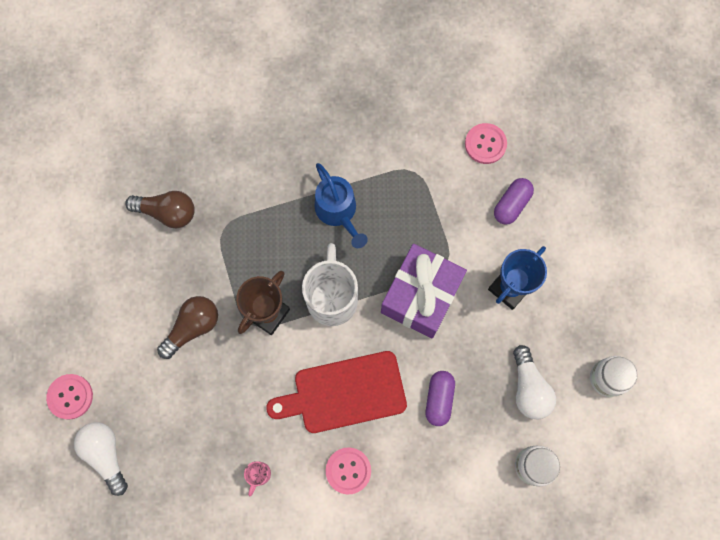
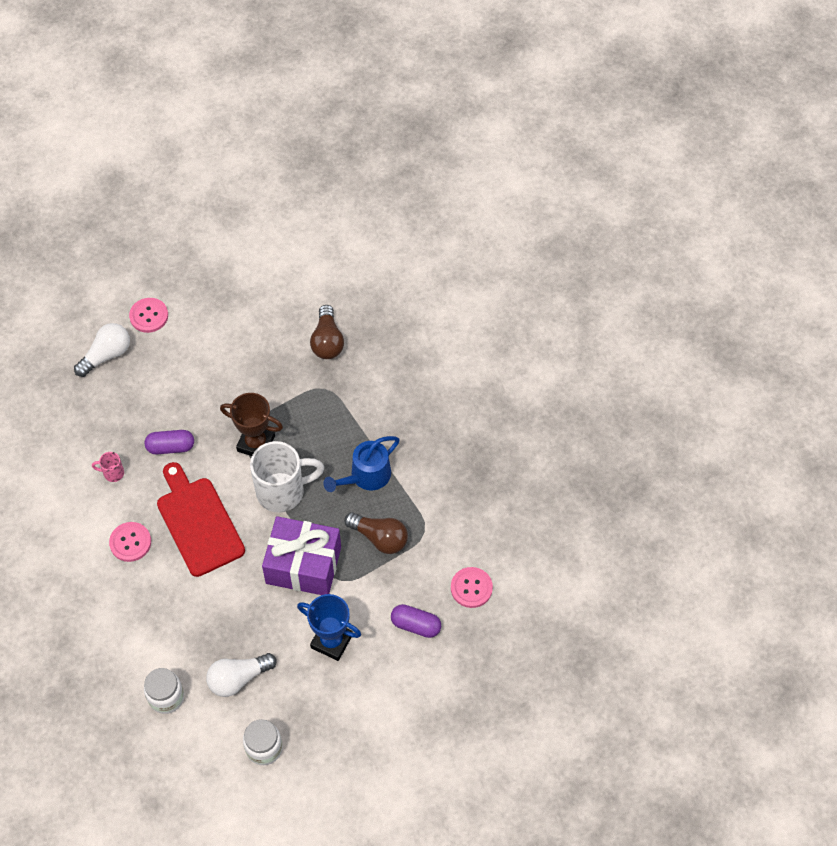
camera: 75 degrees right, 15 degrees down
(193, 327) = (229, 389): brown light bulb -> brown light bulb (379, 538)
(439, 399) = (210, 602): purple capsule -> purple capsule (170, 447)

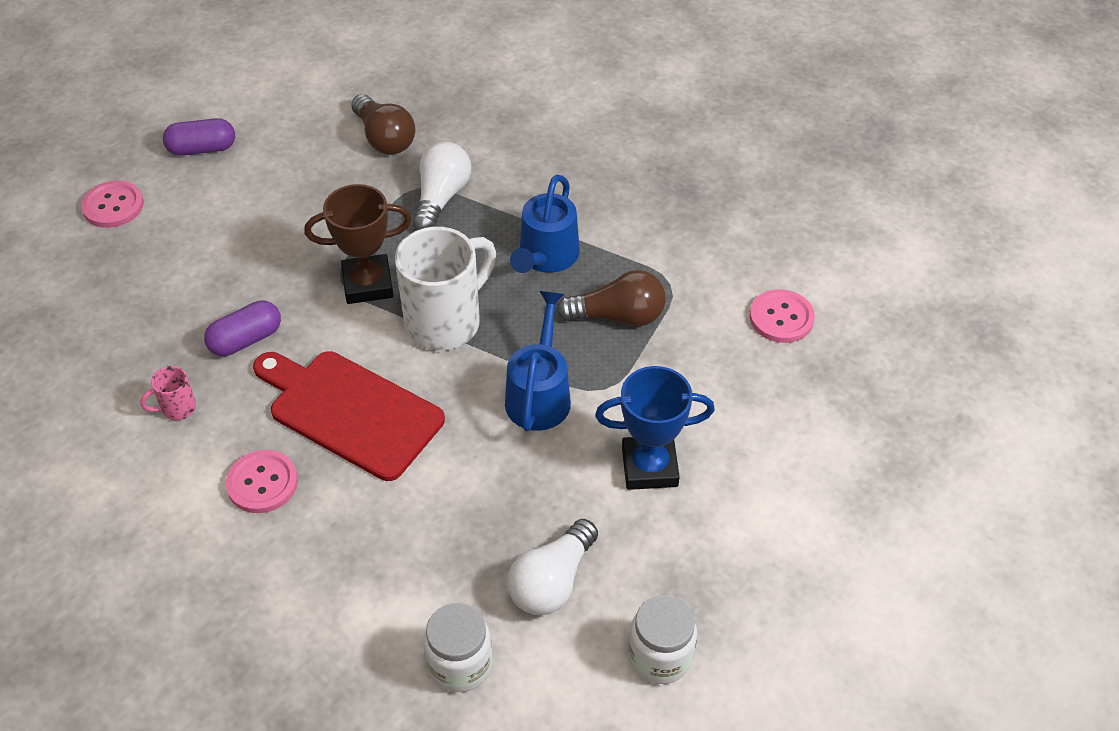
camera: 30 degrees left, 10 degrees down
(106, 355) = (77, 273): white light bulb -> white light bulb (441, 197)
(303, 565) = (539, 394): purple gift -> blue watering can
(415, 625) = (746, 393): purple capsule -> purple capsule (202, 149)

